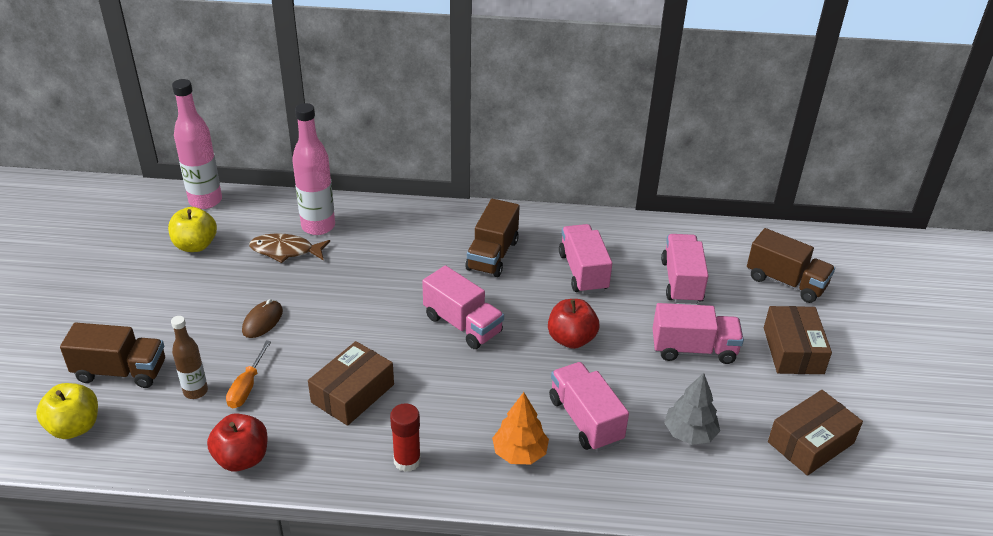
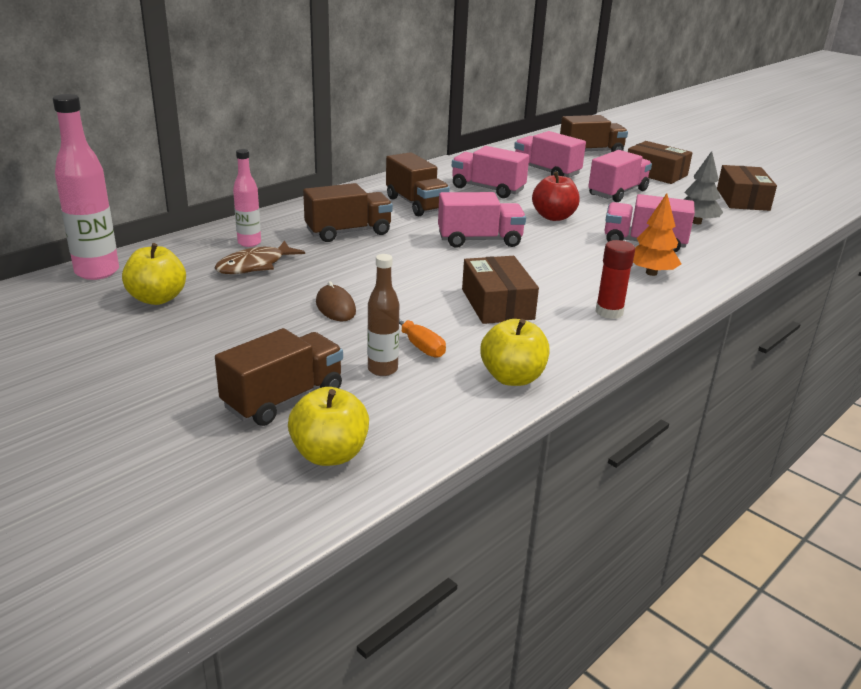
camera: 50 degrees left, 10 degrees down
(242, 458) = (512, 378): red apple -> yellow apple
(318, 226) = (249, 243): pink bottle -> pink bottle, size x0.59
(392, 255) = (348, 232): none -> brown truck

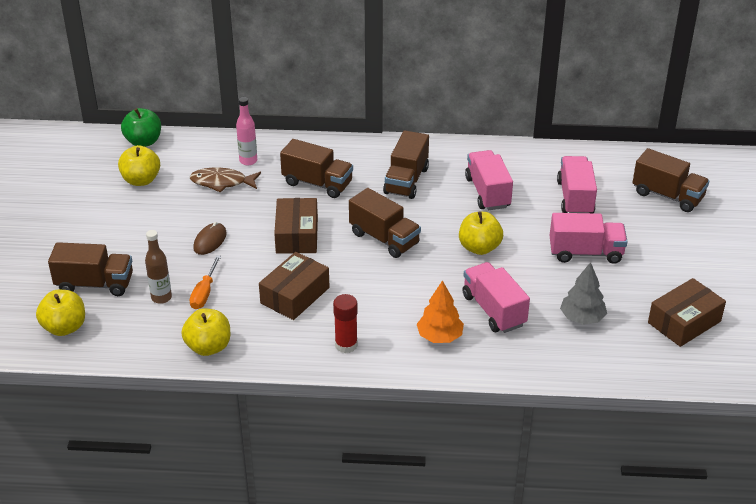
camera: 50 degrees right, 10 degrees up
(97, 272) = (143, 142): pink bottle -> green apple
(479, 240) = (384, 238): pink truck -> brown truck
(553, 217) = (479, 248): red apple -> yellow apple
(656, 173) = (672, 251): brown box -> brown box (297, 235)

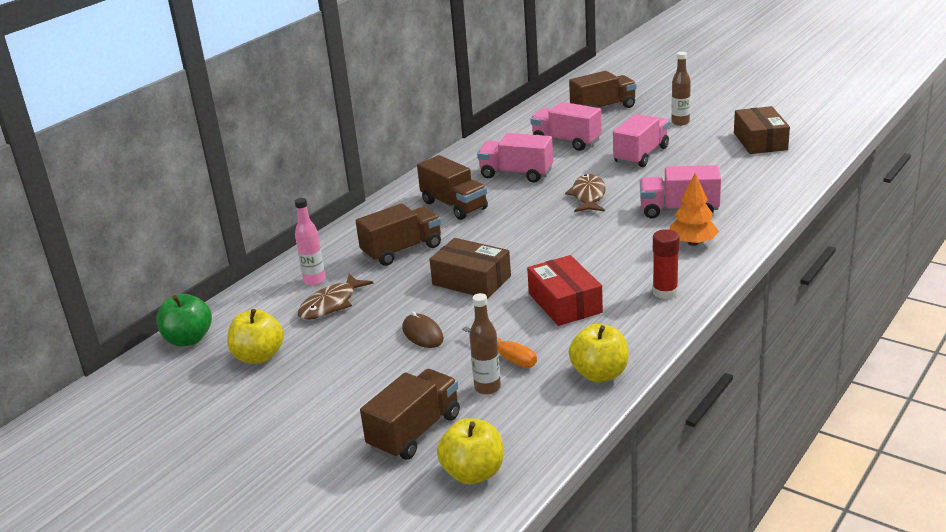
camera: 55 degrees left, 10 degrees down
(295, 295) = (565, 303): brown box -> red box
(384, 238) = (527, 236): brown truck -> none
(479, 248) = (588, 196): yellow apple -> brown fish
(582, 318) = (722, 177): grey tree -> none
(680, 255) = (680, 122): none -> brown bottle

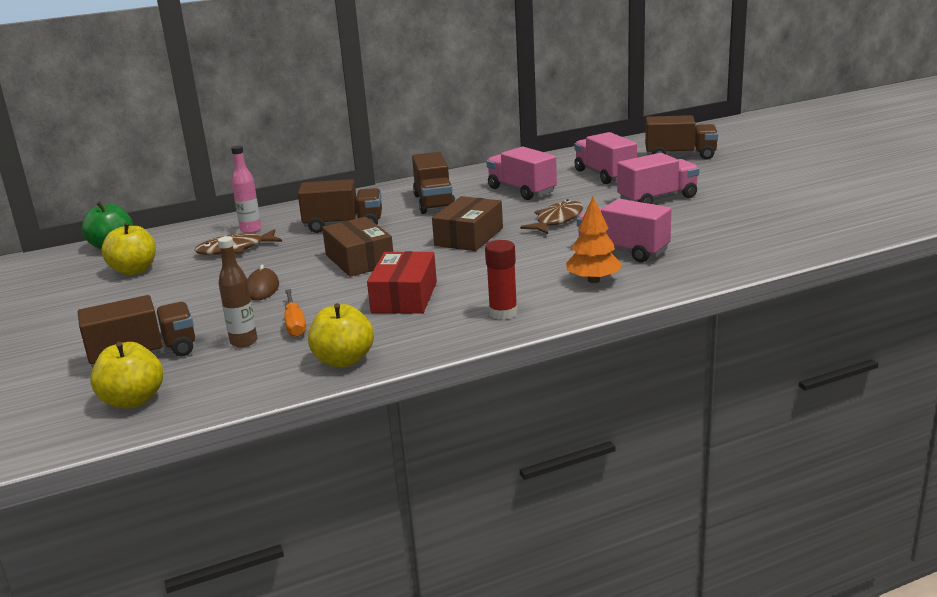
camera: 30 degrees right, 5 degrees down
(680, 122) = (739, 180): brown bottle -> none
(760, 141) = (799, 211): brown box -> brown box (469, 237)

